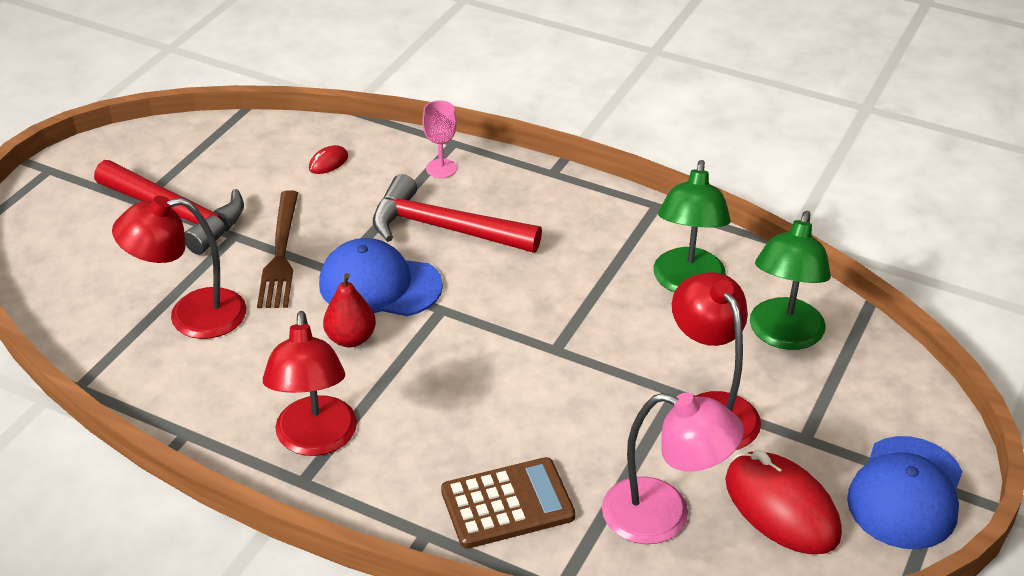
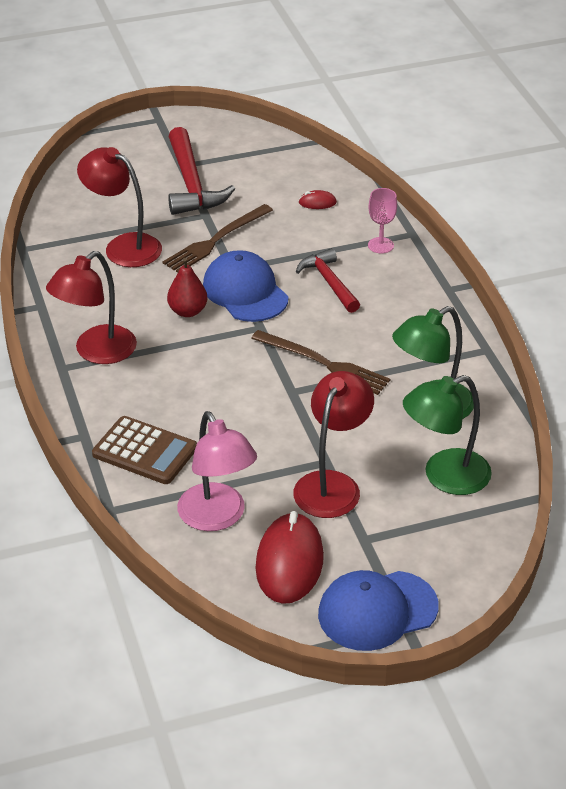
camera: 45 degrees right, 0 degrees up
(444, 228) = (329, 282): red hammer -> red hammer, size x0.65
(546, 305) = (324, 364): none -> brown fork

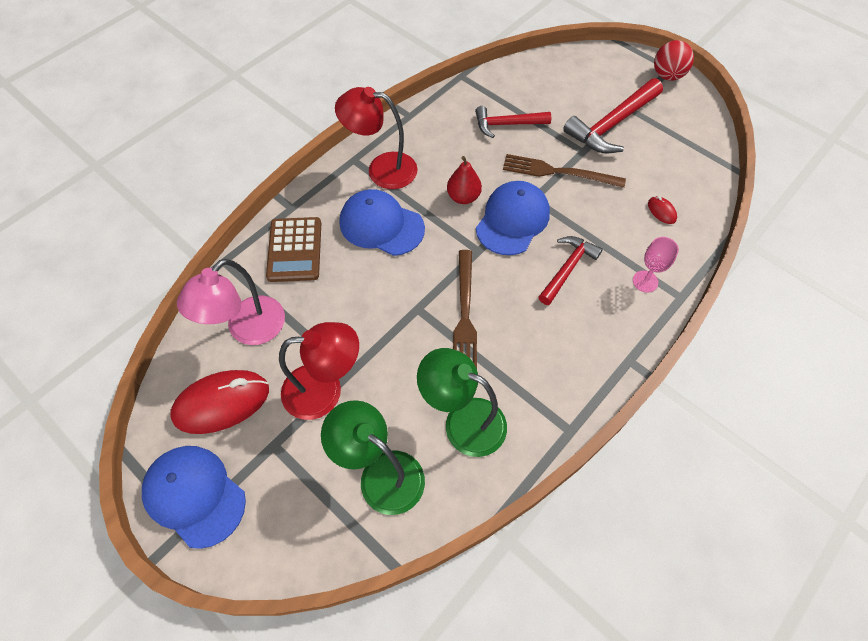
camera: 60 degrees right, 20 degrees up
(123, 246) = (507, 124): red lamp -> red hammer
(166, 125) = (667, 76): none -> red ball
(170, 379) = (381, 225): none -> blue cap

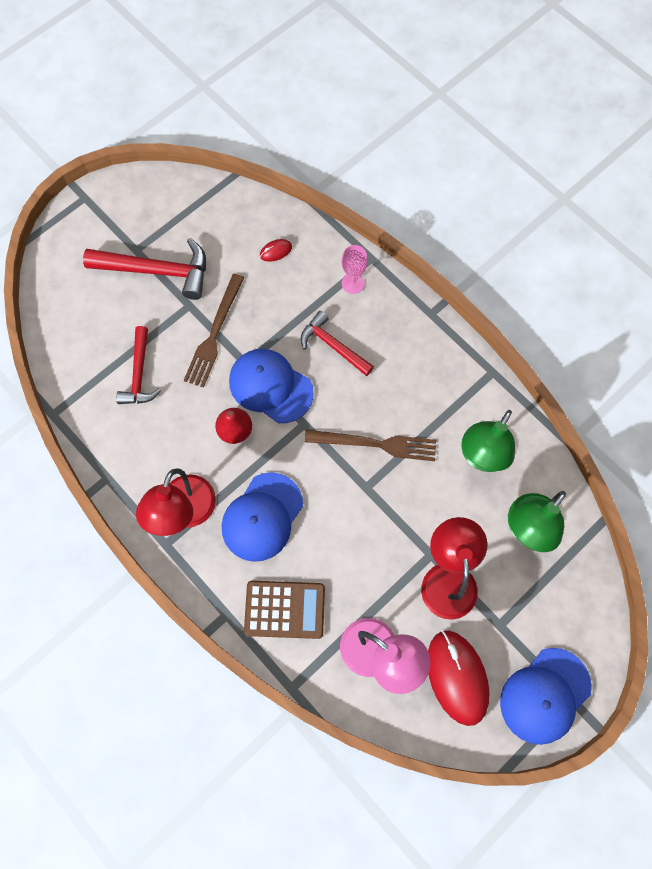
camera: 85 degrees left, 10 degrees up
(612, 125) = (157, 271): red hammer -> red hammer turned 45 degrees counterclockwise
(667, 76) = (95, 203): red ball -> none

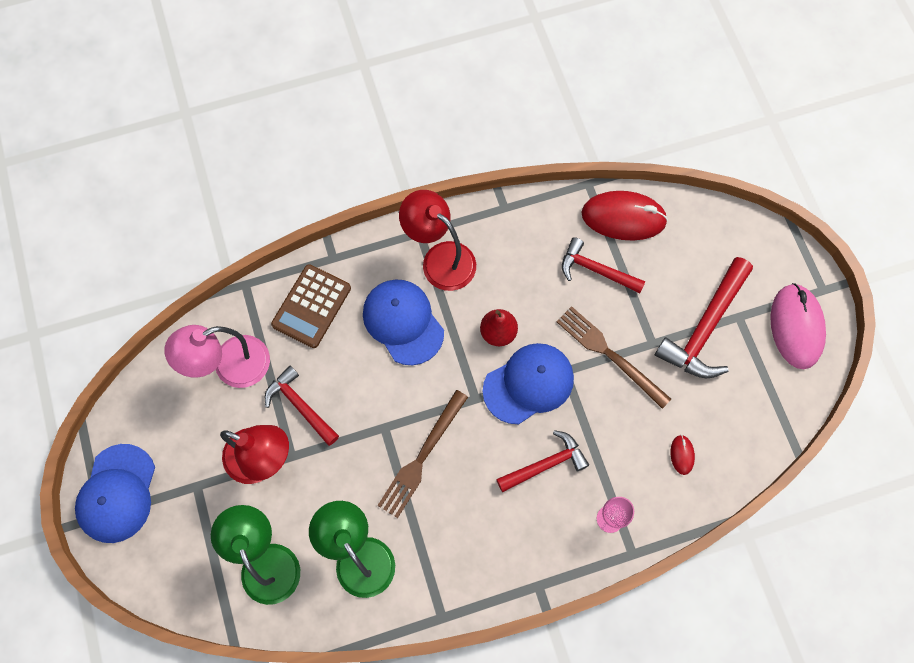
camera: 115 degrees right, 0 degrees up
(127, 206) = (796, 327): none -> pink mouse
(383, 570) = (300, 406): none -> red hammer
(457, 677) = (176, 424): red mouse -> red mouse (623, 218)
(545, 695) = (117, 493): blue cap -> blue cap turned 150 degrees counterclockwise

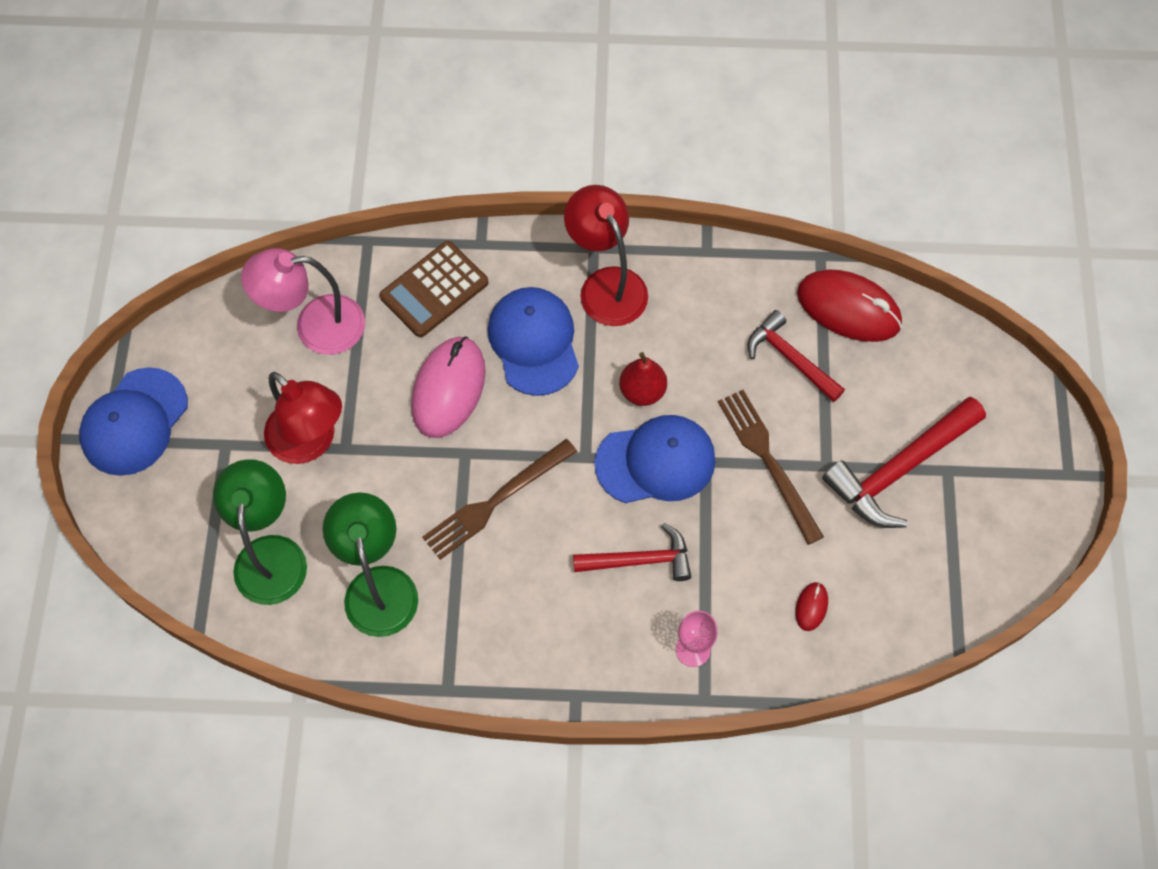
camera: 20 degrees right, 5 degrees down
(300, 406) = (377, 396): red hammer -> none
(796, 327) = (1016, 506): pink mouse -> pink mouse (449, 389)

